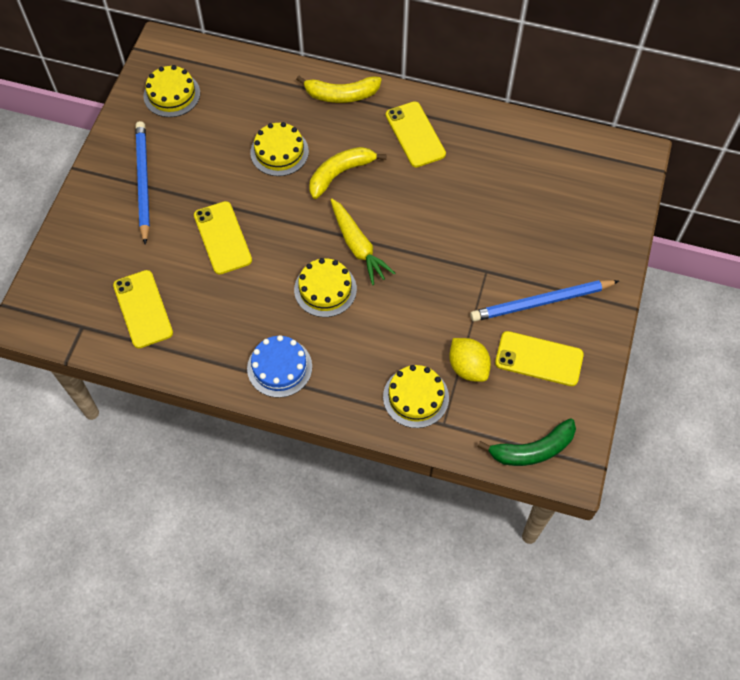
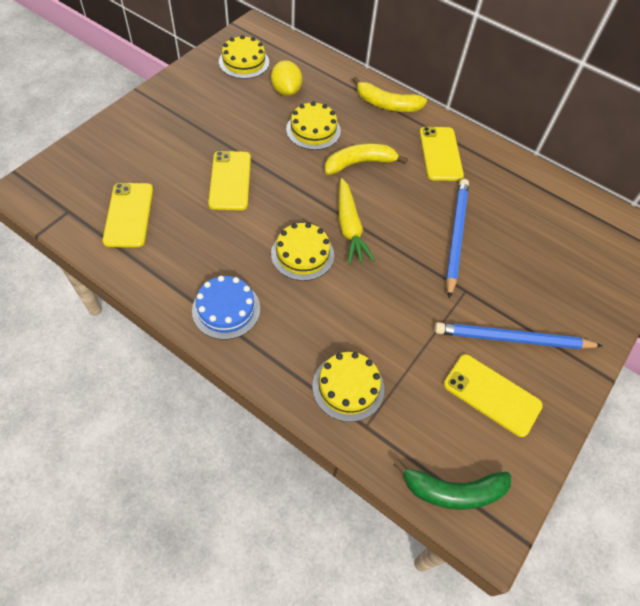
camera: 15 degrees right, 5 degrees down
(143, 182) = (185, 116): blue pencil -> blue pencil (455, 236)
(468, 367) = (414, 376): yellow lemon -> yellow lemon (286, 91)

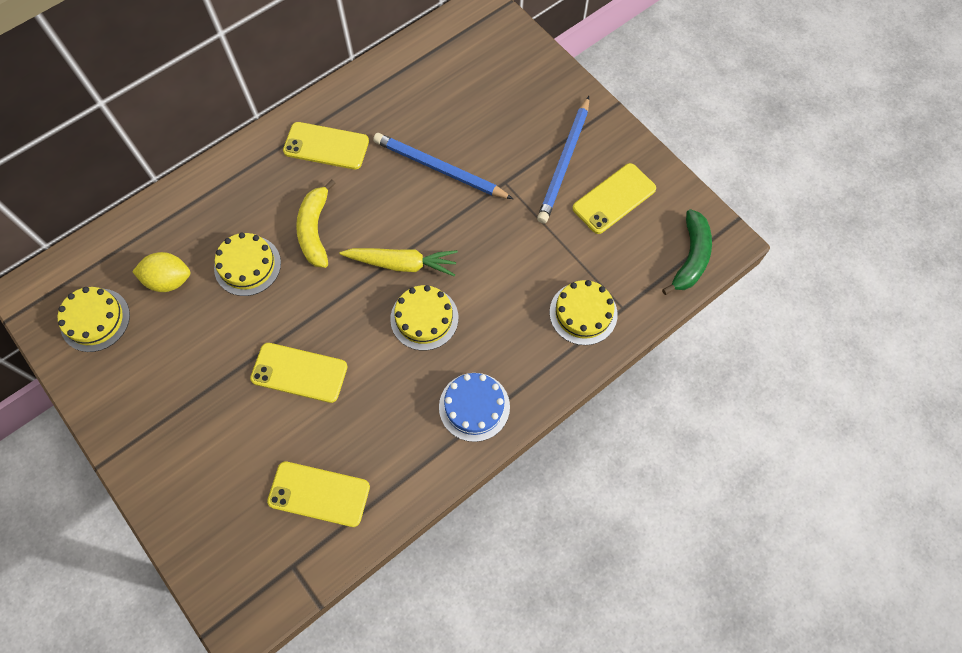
camera: 70 degrees left, 10 degrees up
(387, 104) = (232, 176): yellow banana -> none

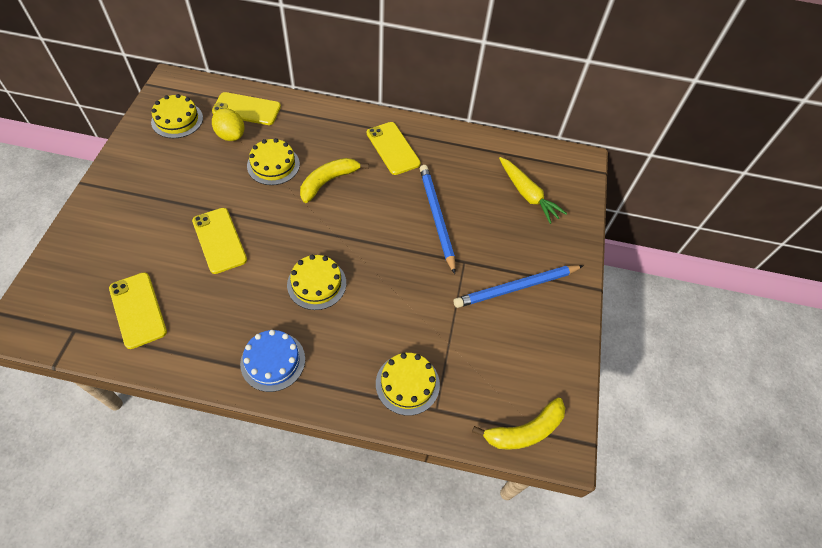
camera: 45 degrees right, 10 degrees down
(401, 264) = (346, 243): yellow carrot -> yellow carrot (527, 194)
(614, 199) = (520, 340): yellow phone -> yellow phone (246, 109)
(691, 257) = (524, 431): green banana -> yellow banana

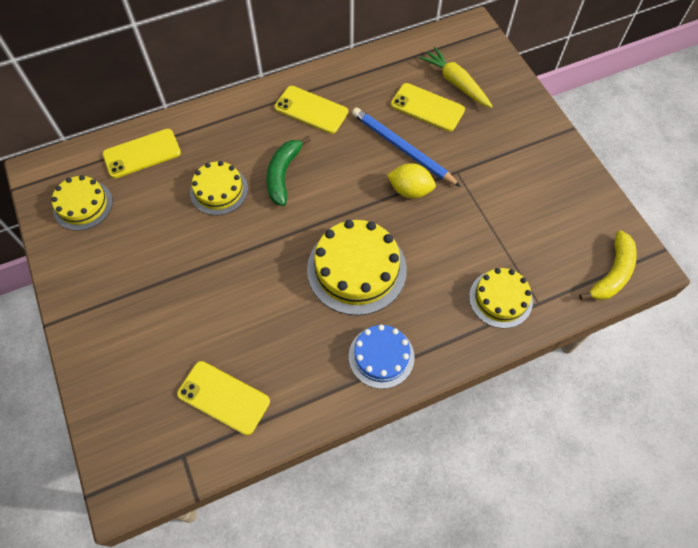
camera: 30 degrees left, 5 degrees up
(219, 240) = (236, 289): yellow phone -> yellow phone (427, 107)
(231, 135) = (151, 187): yellow lemon -> yellow lemon (410, 190)
(316, 284) = (356, 269): yellow cake -> yellow cake, size x1.62
(328, 181) = (283, 175): yellow banana -> green banana
(516, 288) = (513, 167): blue pencil -> none
(527, 194) = (456, 83): yellow carrot -> yellow carrot turned 150 degrees counterclockwise

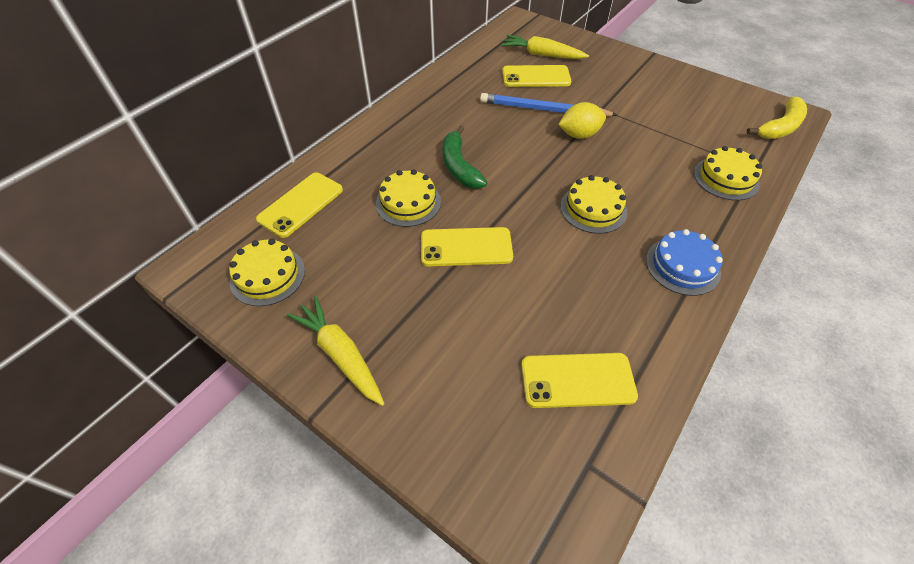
camera: 30 degrees left, 10 degrees down
(89, 292) = (341, 354): none -> yellow carrot
(311, 110) = (440, 112): yellow phone -> yellow phone (466, 247)
(356, 269) = (593, 209): yellow cake -> yellow cake, size x0.62
(612, 273) = (780, 127): yellow banana -> yellow banana turned 45 degrees clockwise

